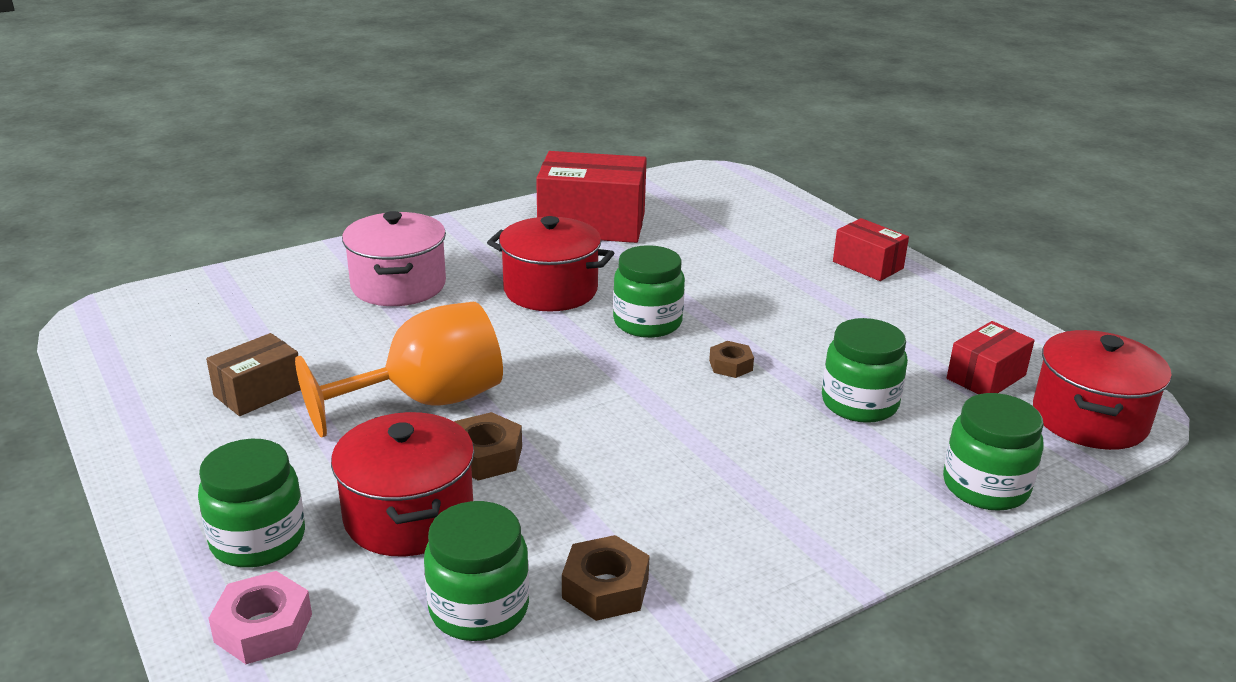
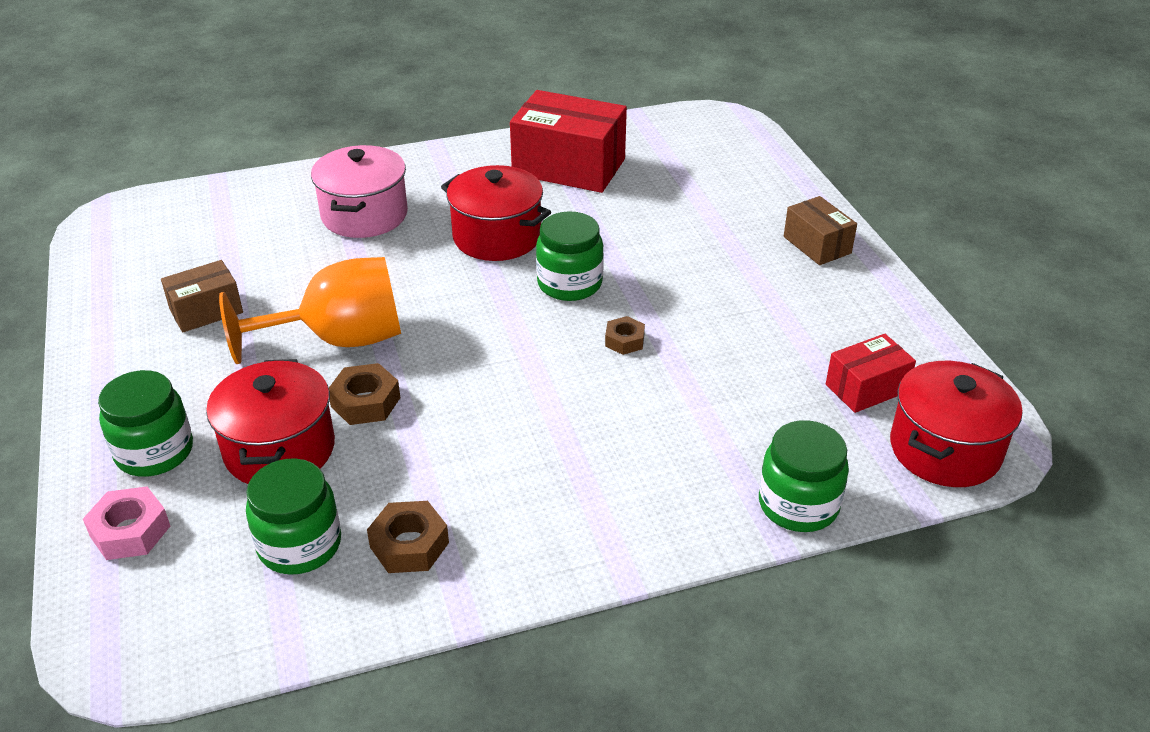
camera: 15 degrees right, 10 degrees up
(859, 403) = (725, 399): green jar -> none
(868, 265) = (817, 245): red box -> brown box

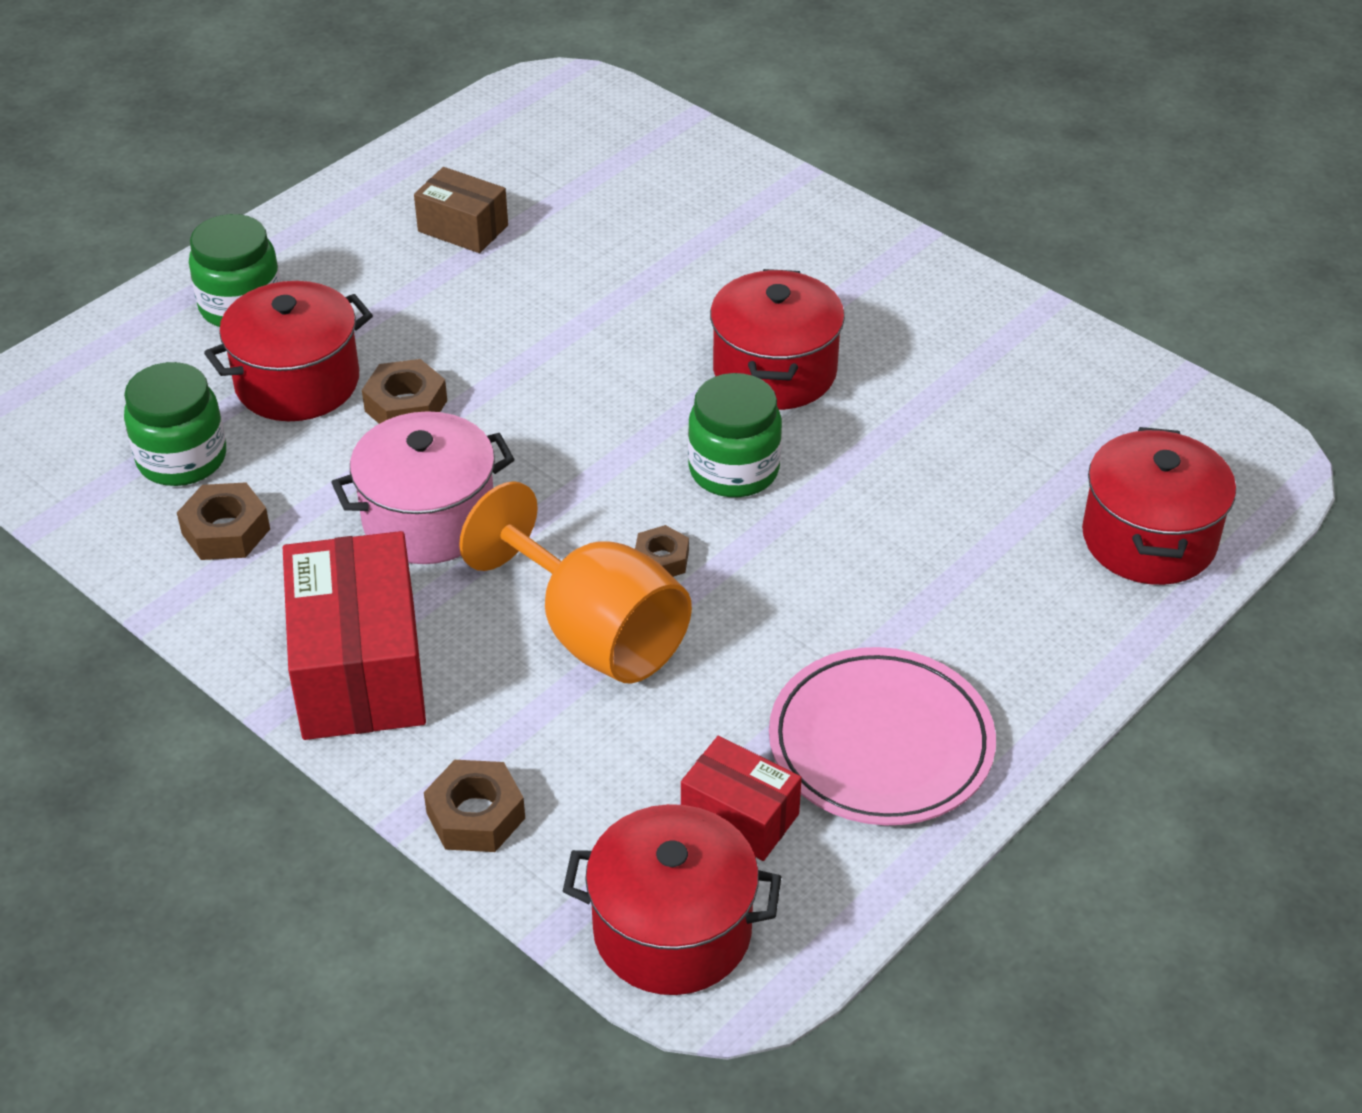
camera: 60 degrees right, 5 degrees up
(130, 531) = (135, 346): pink nut -> none
(339, 340) = (489, 340): orange goblet -> orange goblet (594, 632)
(364, 215) = (723, 251): pink pot -> pink pot (429, 519)
(568, 167) = (986, 366): red box -> red box (359, 669)
(749, 171) = (1149, 539): none -> red pot
(798, 505) = (476, 815): green jar -> brown nut
(817, 245) = (1025, 670): brown box -> none
(841, 314) = (880, 744): none -> pink plate

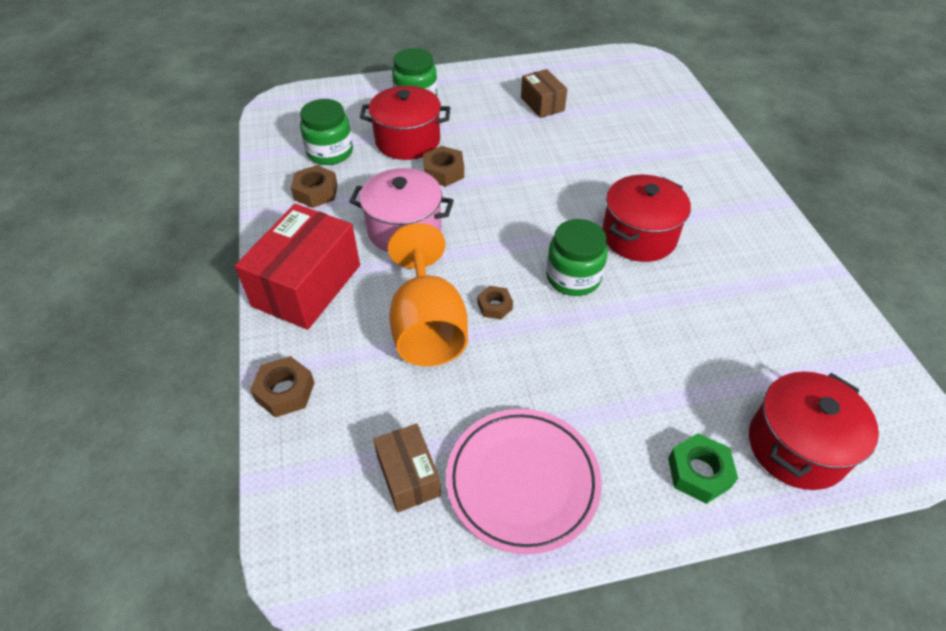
camera: 35 degrees right, 5 degrees up
(672, 930) = (314, 522): red pot -> none
(740, 816) = (409, 476): red box -> brown box
(1067, 624) = (699, 472): none -> green nut

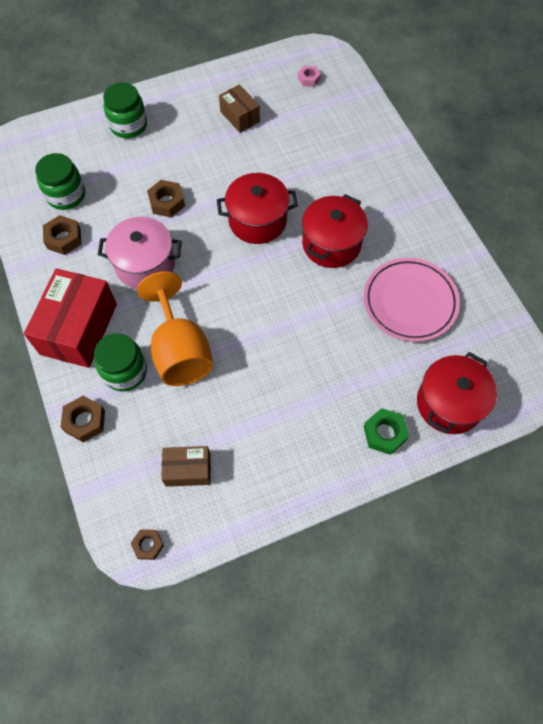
camera: 10 degrees left, 15 degrees up
(407, 141) = (130, 173): red pot -> red pot (257, 221)
(409, 476) = (188, 470): brown box -> brown box turned 60 degrees counterclockwise
(494, 306) = (228, 325): brown nut -> brown nut (148, 545)
(522, 481) = (266, 460): pink plate -> pink plate (410, 302)
(573, 277) = (284, 290): green jar -> green jar (125, 371)
(625, 80) = (309, 79): none -> pink nut

